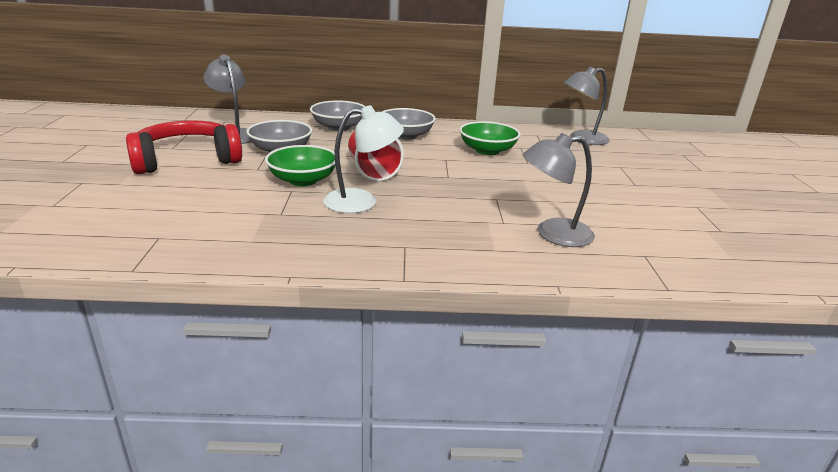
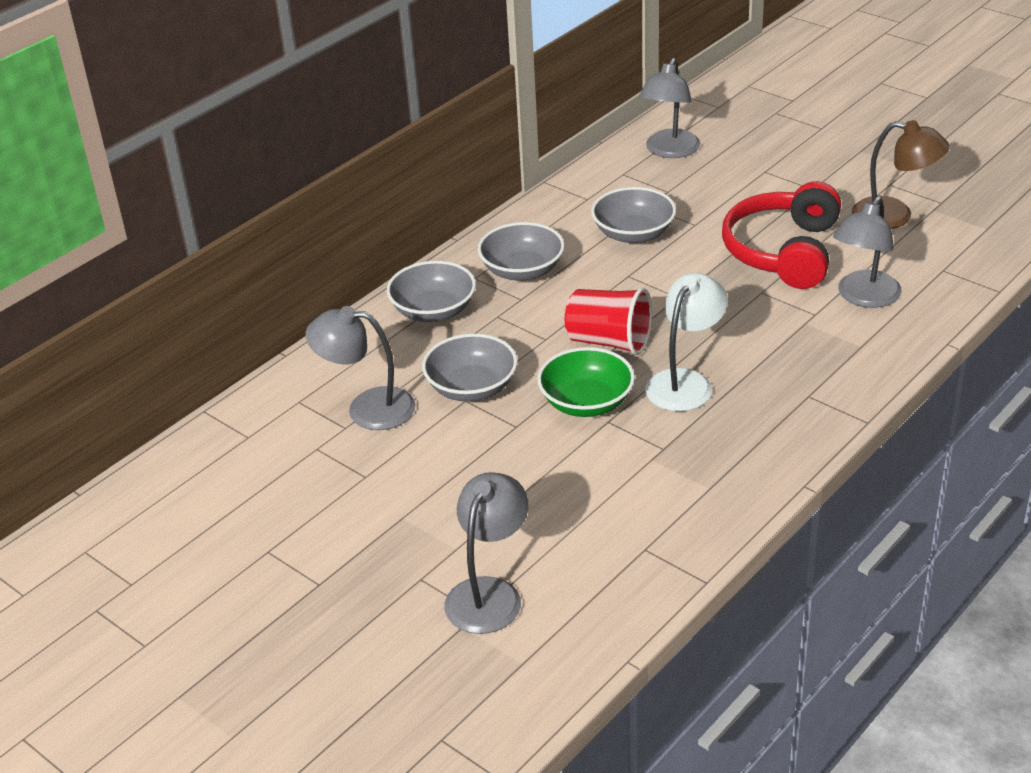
camera: 45 degrees left, 10 degrees up
(76, 203) = (489, 593): none -> grey lamp
(187, 160) = (428, 474): red headphones -> red headphones (784, 252)
(487, 150) = (633, 233): green bowl -> grey bowl
(666, 218) = (894, 216): none -> brown lamp

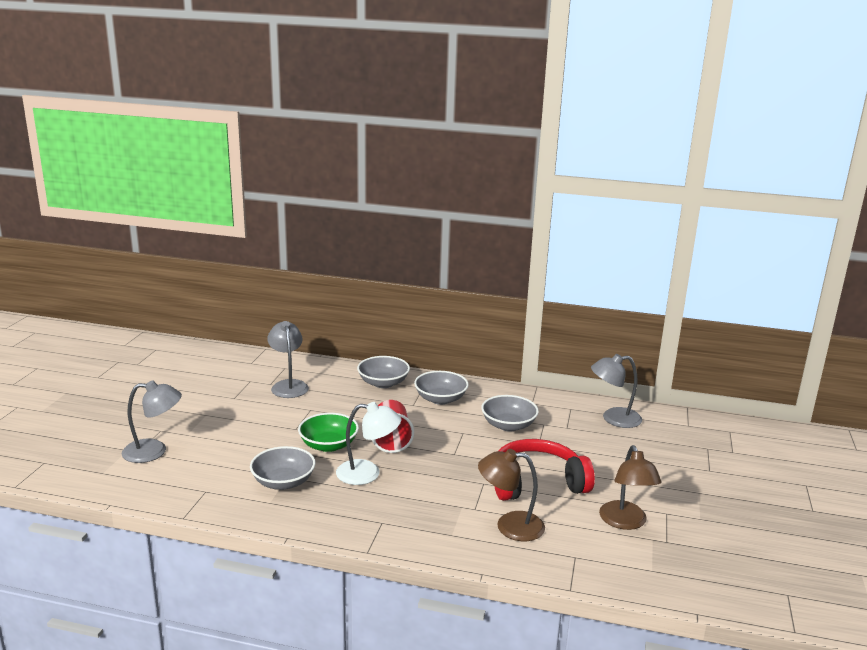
camera: 60 degrees right, 15 degrees down
(472, 387) = (322, 409): grey bowl -> grey bowl (283, 482)
(864, 297) = (510, 526): grey lamp -> brown lamp

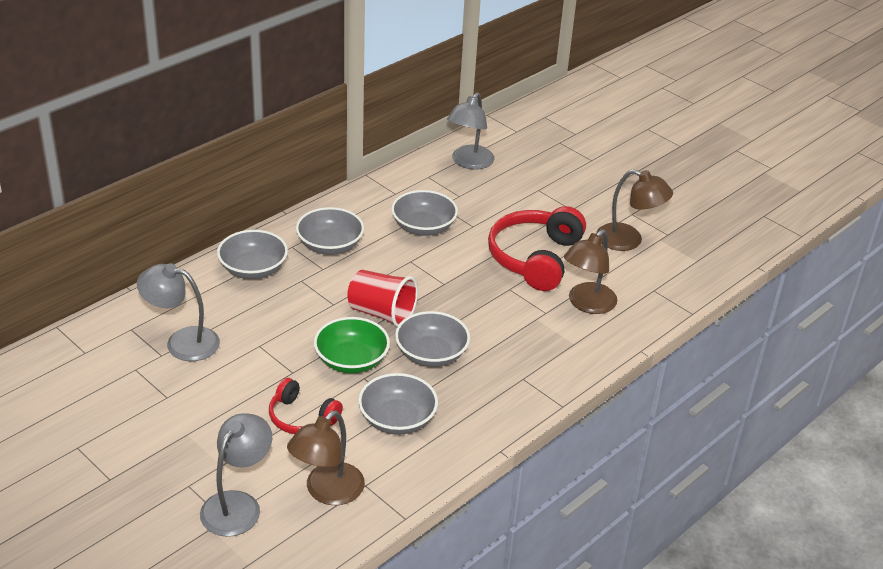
camera: 60 degrees left, 15 degrees up
(188, 479) = (327, 492): none -> brown lamp
(253, 446) = (301, 417): none -> red headphones
(367, 473) = (431, 354): white lamp -> grey bowl

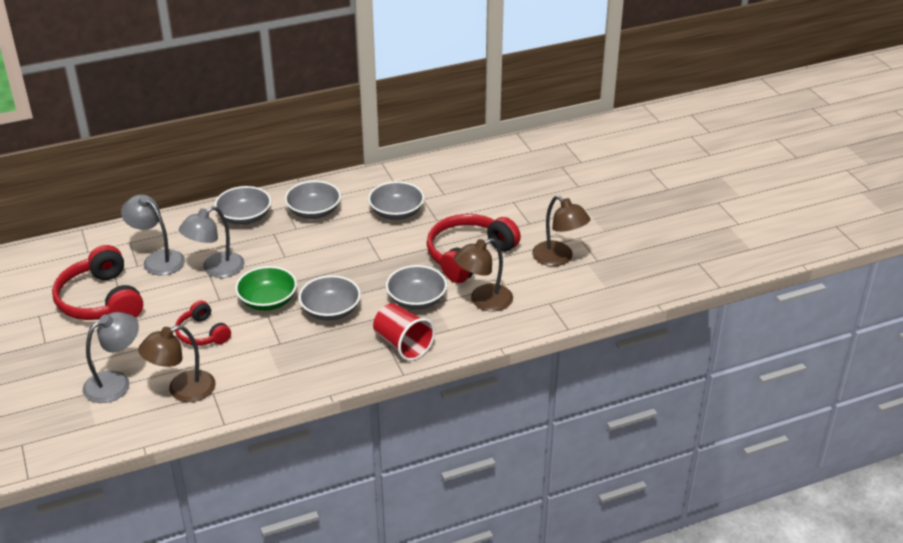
camera: 25 degrees right, 0 degrees up
(146, 409) = (101, 300): none -> red headphones
(381, 313) = (316, 271): red cup -> red cup (403, 345)
(397, 419) = (270, 352): grey bowl -> grey bowl (416, 300)
(469, 163) = (471, 169): grey lamp -> grey lamp (216, 269)

